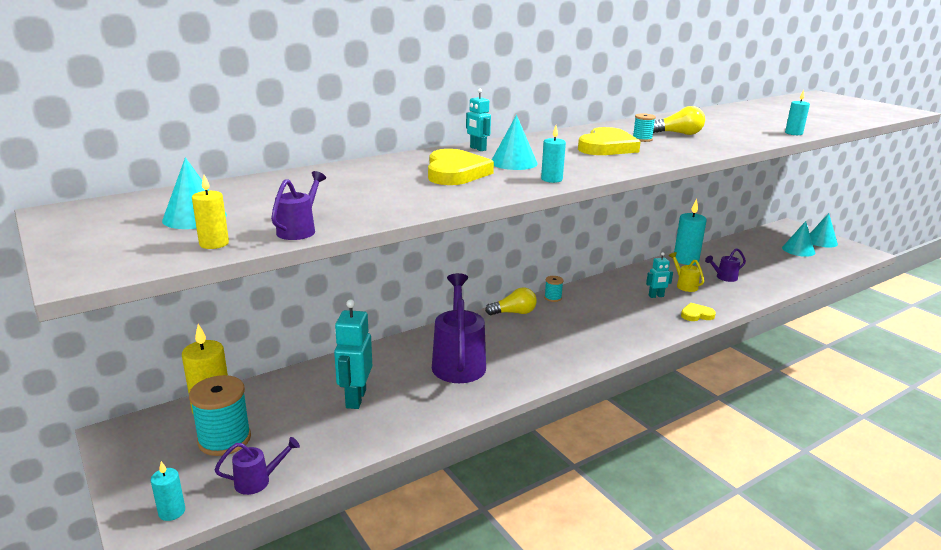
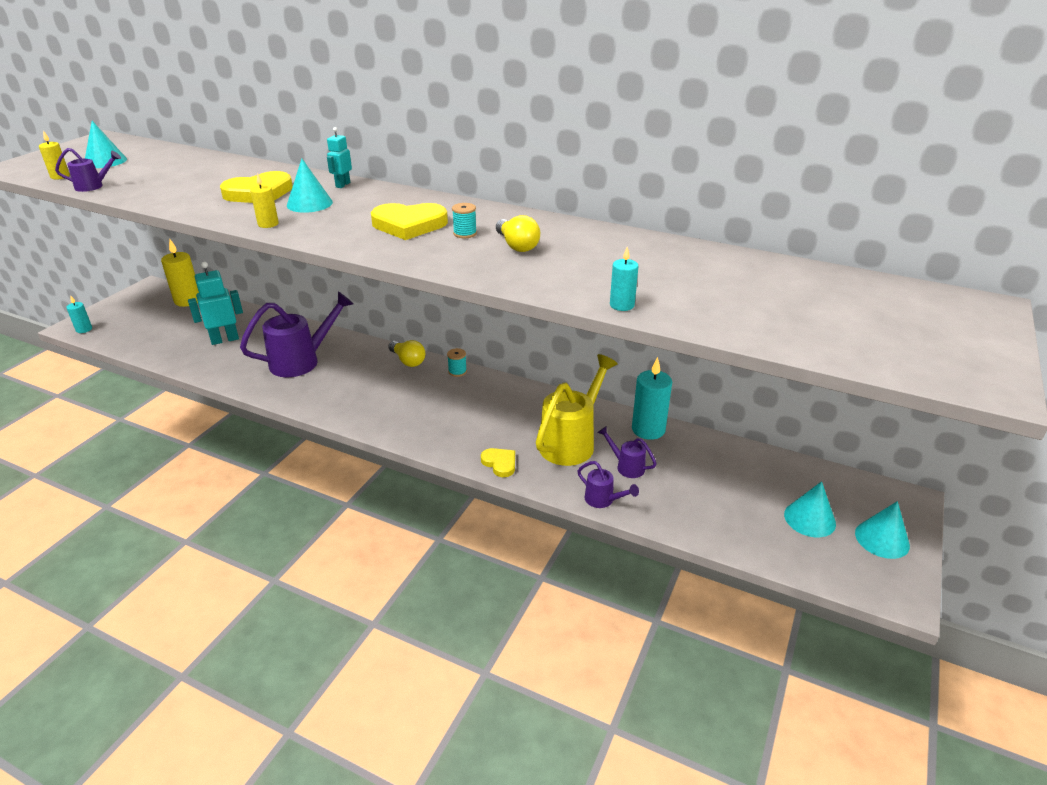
camera: 60 degrees right, 10 degrees up
(224, 439) = (157, 317): turquoise spool -> none
(258, 481) = (119, 342): purple watering can -> purple watering can (603, 500)
(551, 179) = (268, 224): turquoise candle -> yellow candle
(656, 296) = (521, 428): turquoise robot -> none
(685, 285) = (571, 442): yellow watering can -> yellow watering can, size x2.09

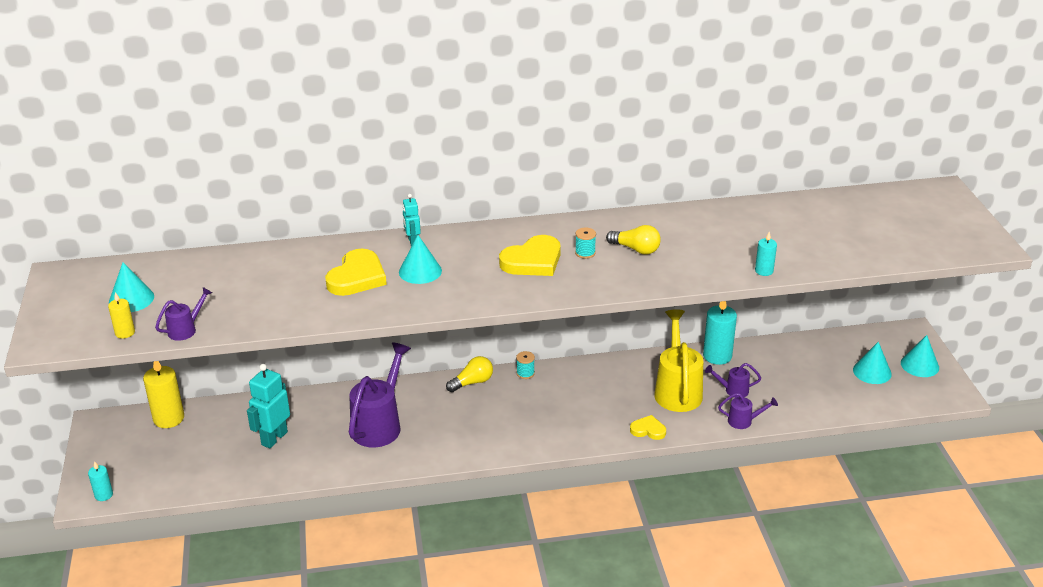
camera: 35 degrees left, 0 degrees up
(268, 224) = (424, 304): yellow candle -> none
(408, 361) = (472, 382): yellow light bulb -> yellow light bulb turned 45 degrees counterclockwise

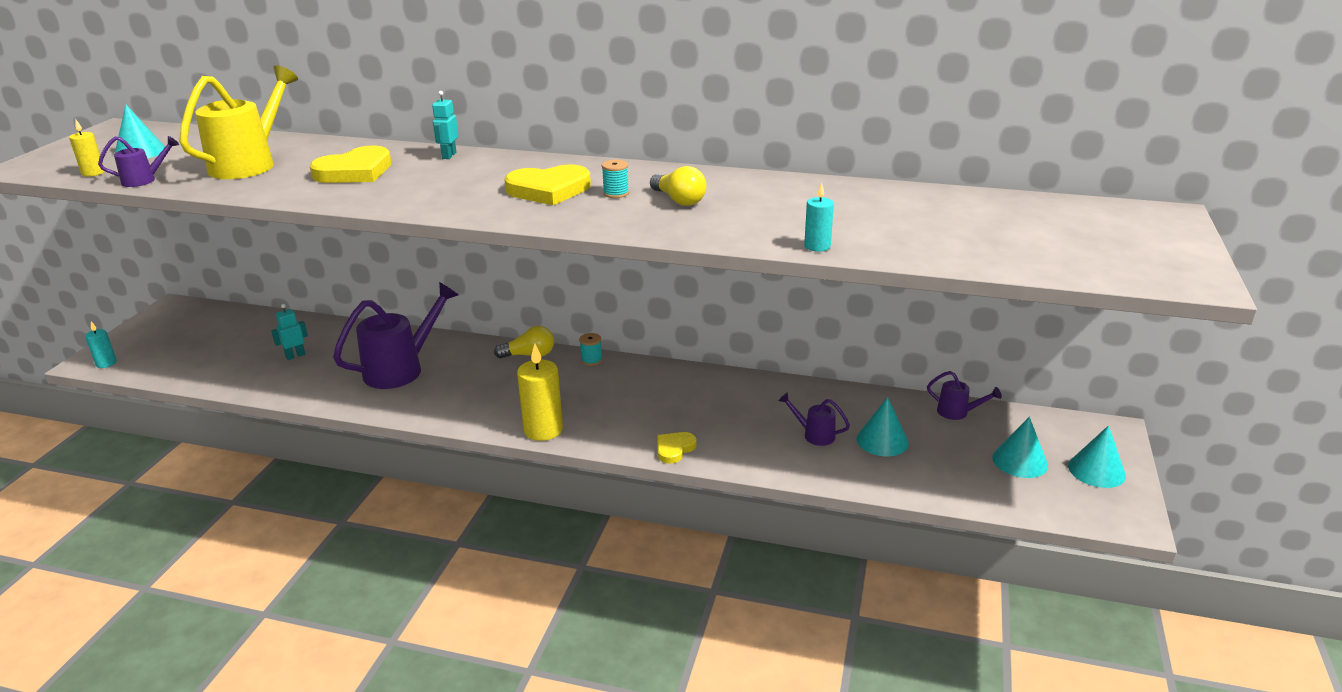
camera: 25 degrees right, 5 degrees down
(169, 418) = (230, 317): yellow candle -> yellow candle (543, 430)
(274, 438) = (295, 356): turquoise robot -> turquoise robot, size x0.57
(420, 271) = (421, 178): turquoise cone -> turquoise cone (882, 440)
(648, 430) = (674, 449): yellow heart -> yellow heart turned 90 degrees counterclockwise
(677, 390) = (746, 417): yellow watering can -> yellow watering can (249, 164)
(717, 356) = (825, 395): turquoise candle -> none
(744, 421) = (800, 471): purple watering can -> purple watering can (957, 412)

